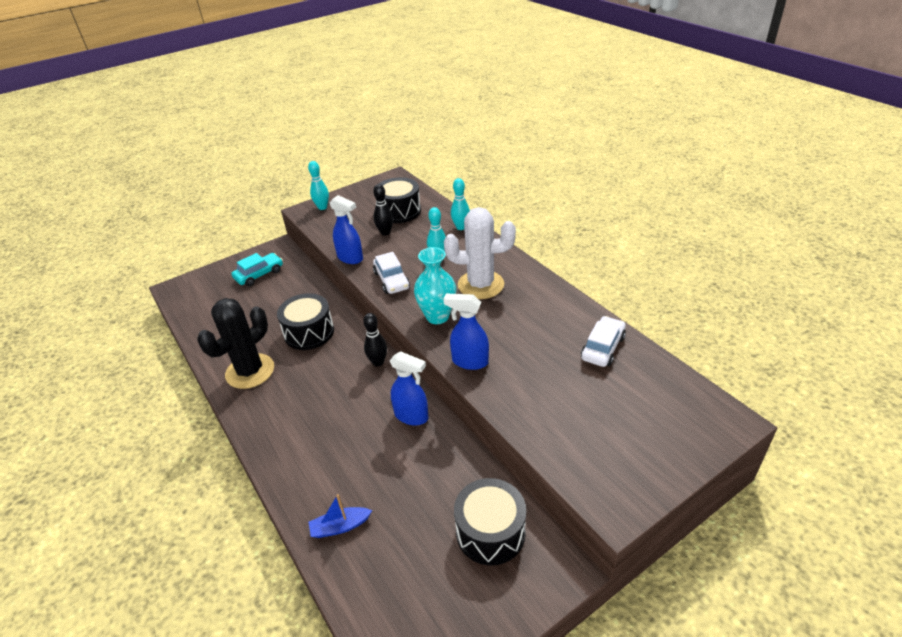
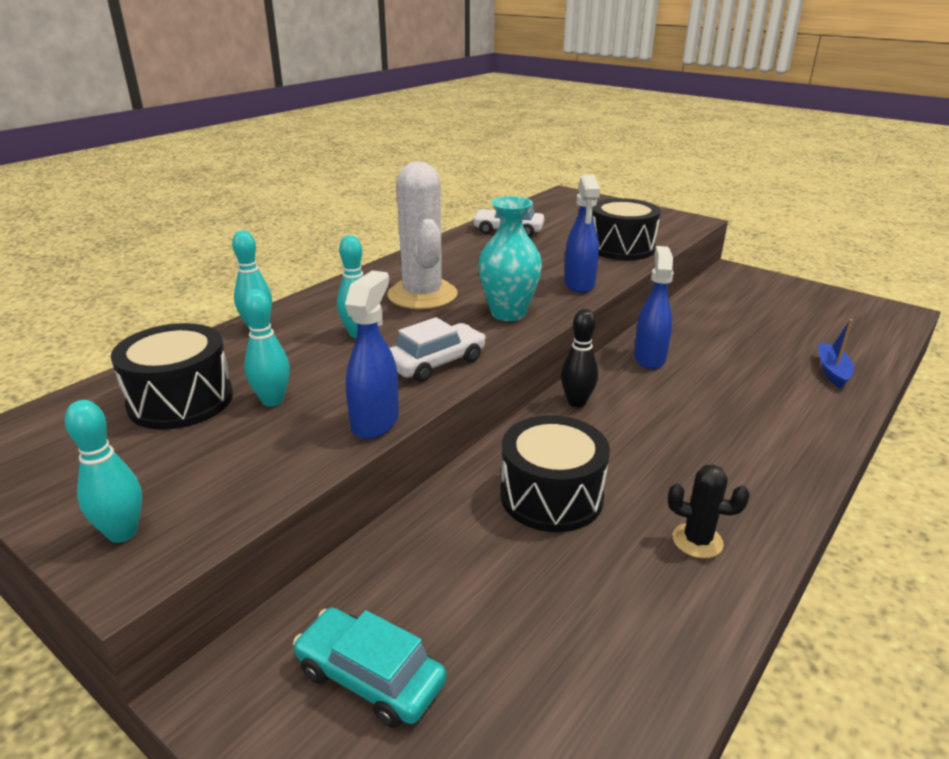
camera: 110 degrees left, 10 degrees down
(250, 371) = (697, 541): black cactus -> black cactus, size x0.49
(340, 526) = (832, 371): blue boat -> blue boat turned 135 degrees counterclockwise
(385, 233) = (272, 400): black bowling pin -> turquoise bowling pin
(490, 532) = (739, 299): black drum -> black drum (621, 248)

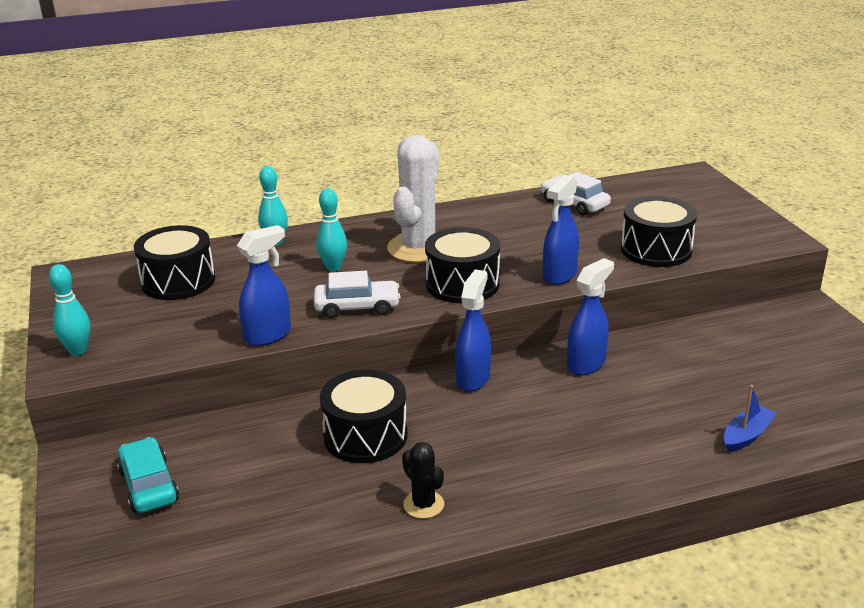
camera: 35 degrees right, 0 degrees up
(272, 400) = (227, 299): turquoise bowling pin -> none
(508, 313) = (462, 284): turquoise vase -> black drum
(577, 402) = (473, 378): black bowling pin -> blue spray bottle

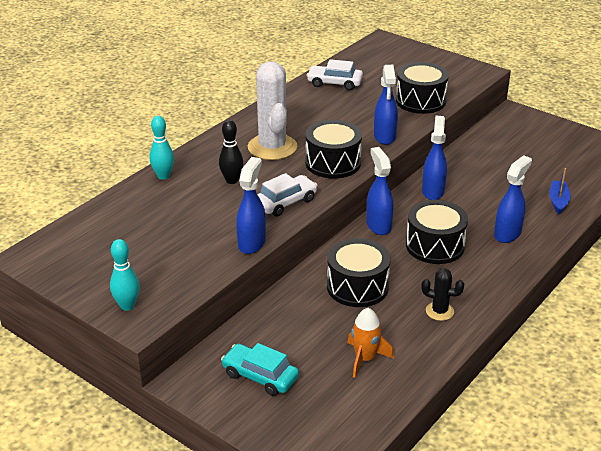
camera: 35 degrees left, 5 degrees up
(178, 281) = (130, 230): black drum -> black drum (435, 246)
(273, 519) = (365, 359): none -> orange rocket
(333, 267) = (231, 180): turquoise bowling pin -> black bowling pin
(624, 449) = (507, 234): none -> blue spray bottle

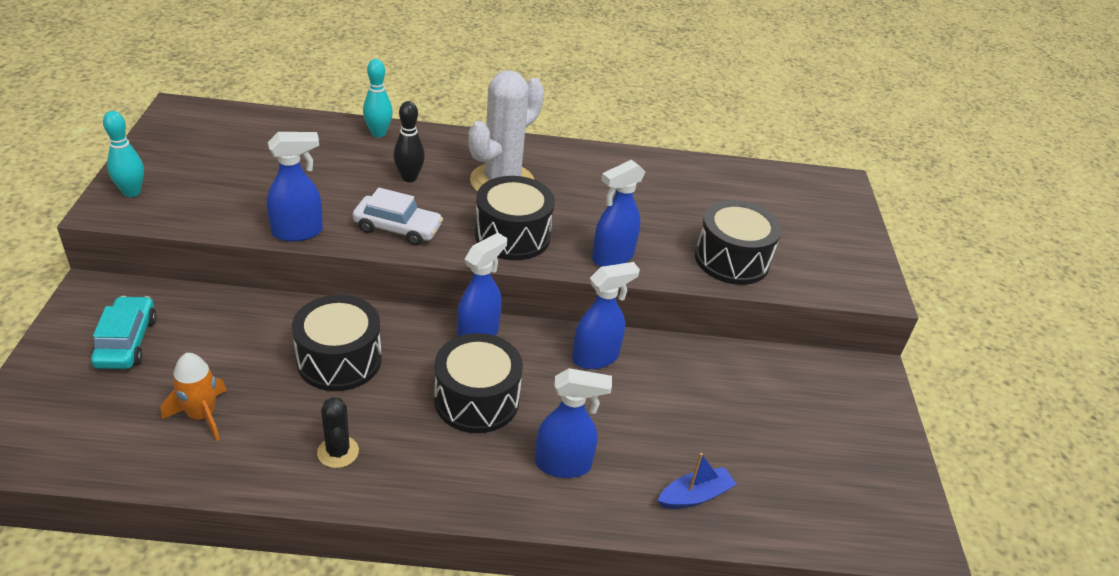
camera: 50 degrees right, 5 degrees up
(334, 83) = (690, 179): white car -> none

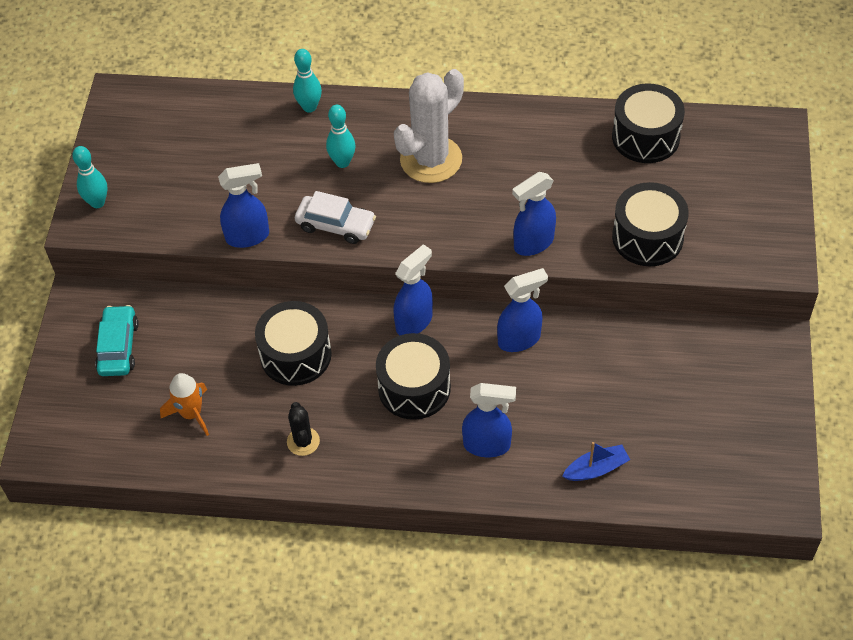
camera: 10 degrees right, 15 degrees up
(409, 177) = (342, 162): black bowling pin -> turquoise bowling pin
(512, 236) = (441, 225): black drum -> black drum (645, 137)

